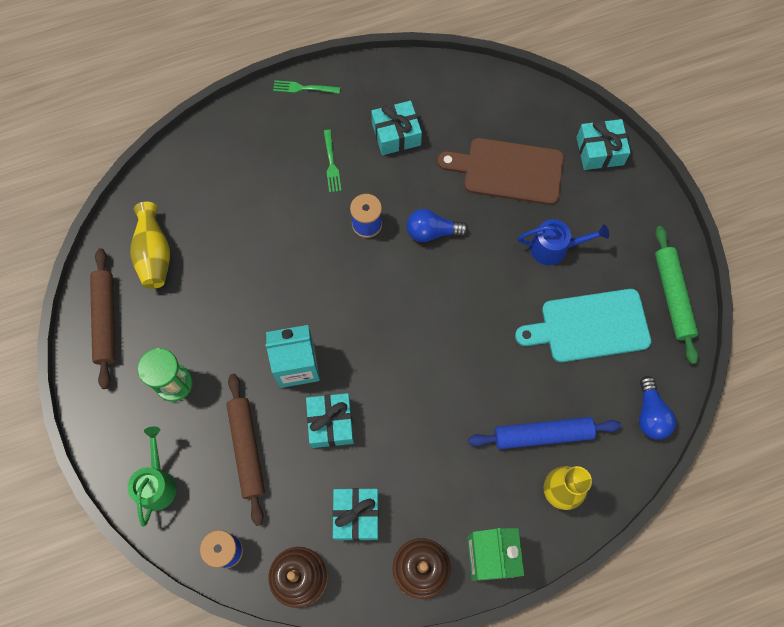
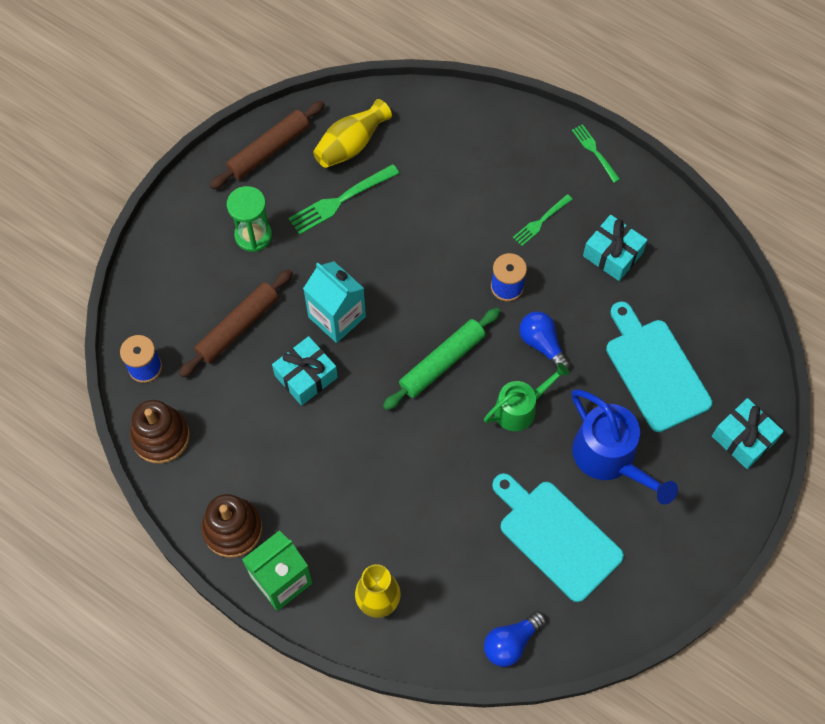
camera: 55 degrees right, 5 degrees down
(157, 483) = (164, 280): green watering can -> green watering can (520, 408)
(197, 295) = (340, 200): none -> green fork
(356, 515) = (241, 448): turquoise gift -> none
(508, 171) = (655, 371): brown cutting board -> turquoise cutting board
(542, 435) = (421, 557): blue rolling pin -> none
(554, 248) = (610, 458): blue watering can -> blue watering can, size x1.50
(672, 296) = (645, 595): green rolling pin -> green rolling pin (442, 362)

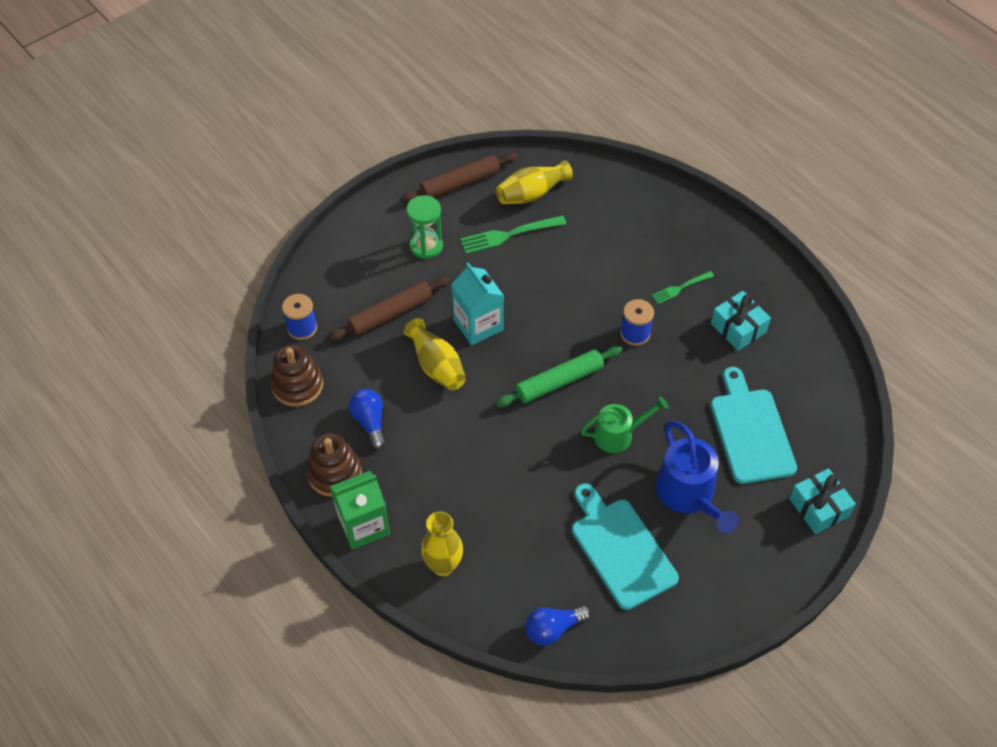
camera: 15 degrees right, 10 degrees down
(306, 376) = (436, 366): turquoise gift -> yellow vase
(542, 344) = (653, 387): blue light bulb -> blue light bulb (370, 422)
(594, 151) = (744, 243): green fork -> none

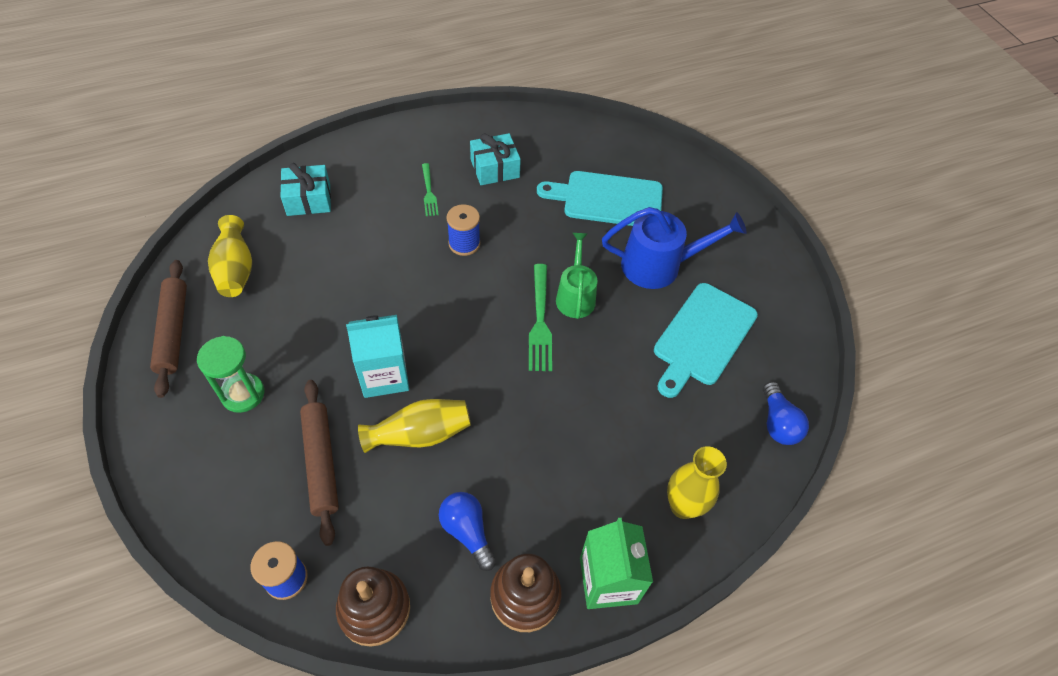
camera: 75 degrees left, 0 degrees up
(370, 422) = (467, 532): blue light bulb -> blue light bulb turned 60 degrees clockwise
(509, 235) = (278, 307): green fork -> green fork (540, 321)
(559, 381) = (493, 324): green rolling pin -> none
(621, 549) = (703, 337): turquoise cutting board -> turquoise cutting board turned 45 degrees counterclockwise
(818, 507) = (697, 184): turquoise gift -> turquoise gift (308, 199)

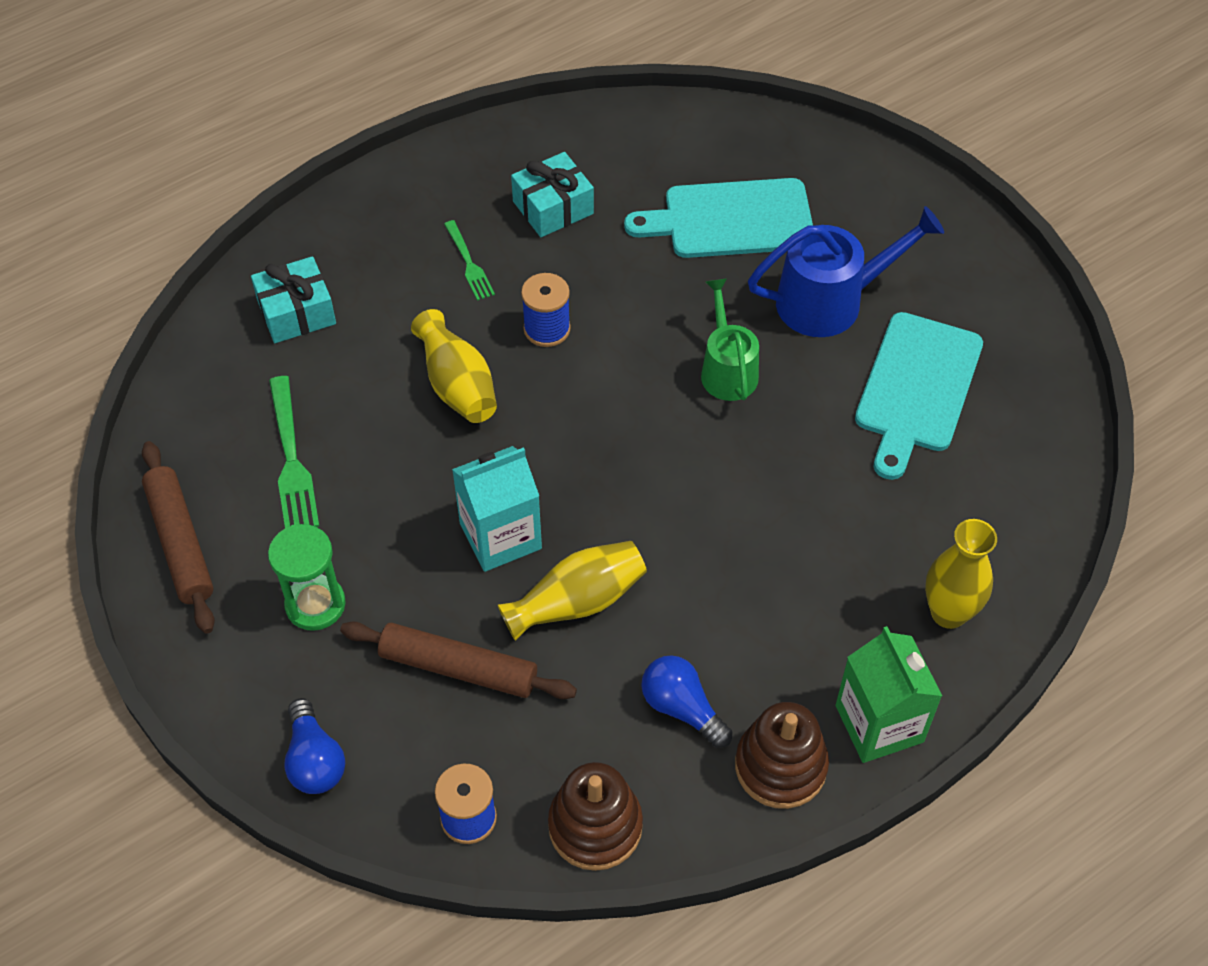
camera: 10 degrees left, 0 degrees up
(236, 269) = (232, 437): yellow vase -> yellow vase (457, 385)
(321, 462) = (458, 668): brown rolling pin -> brown rolling pin turned 45 degrees counterclockwise
(540, 321) = (689, 415): green fork -> green fork (291, 459)
(777, 423) = (1043, 480): blue light bulb -> blue light bulb (314, 760)

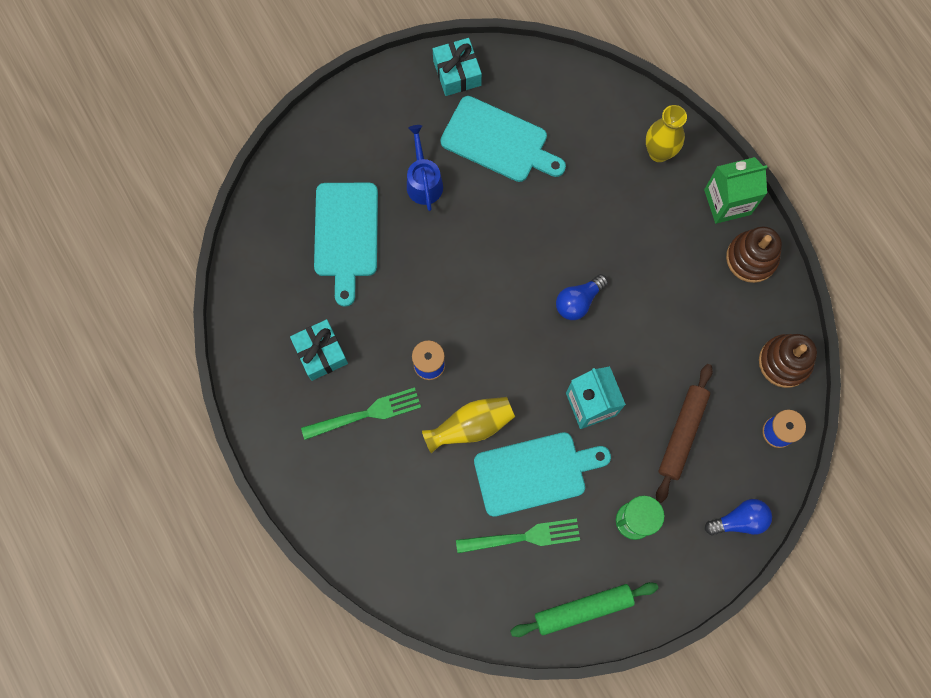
camera: 85 degrees left, 20 degrees up
(180, 542) = (583, 609): brown rolling pin -> green rolling pin
(296, 312) = (398, 535): turquoise gift -> turquoise gift (457, 73)
(389, 468) = (535, 473): none -> turquoise cutting board
(469, 263) = (366, 414): green fork -> green fork, size x1.63
(577, 602) = (640, 361): yellow vase -> none
(682, 708) = (713, 307): blue light bulb -> blue light bulb (578, 301)
(727, 369) = (473, 253): green watering can -> none
(831, 301) = (423, 181): blue watering can -> blue watering can, size x0.67

